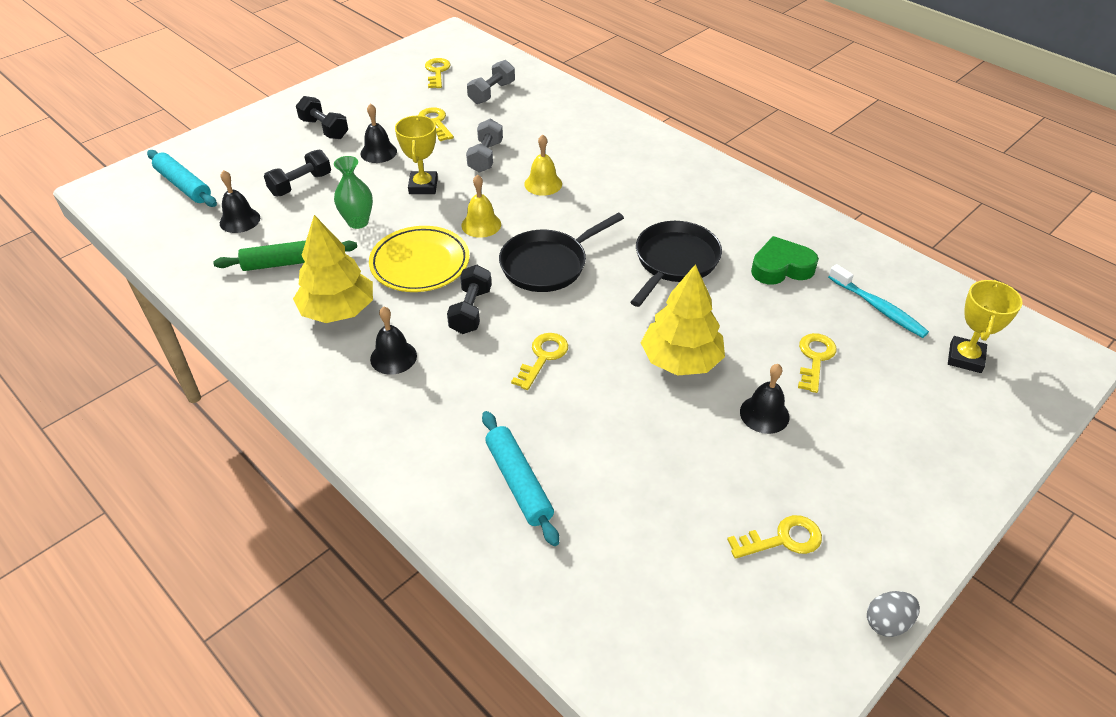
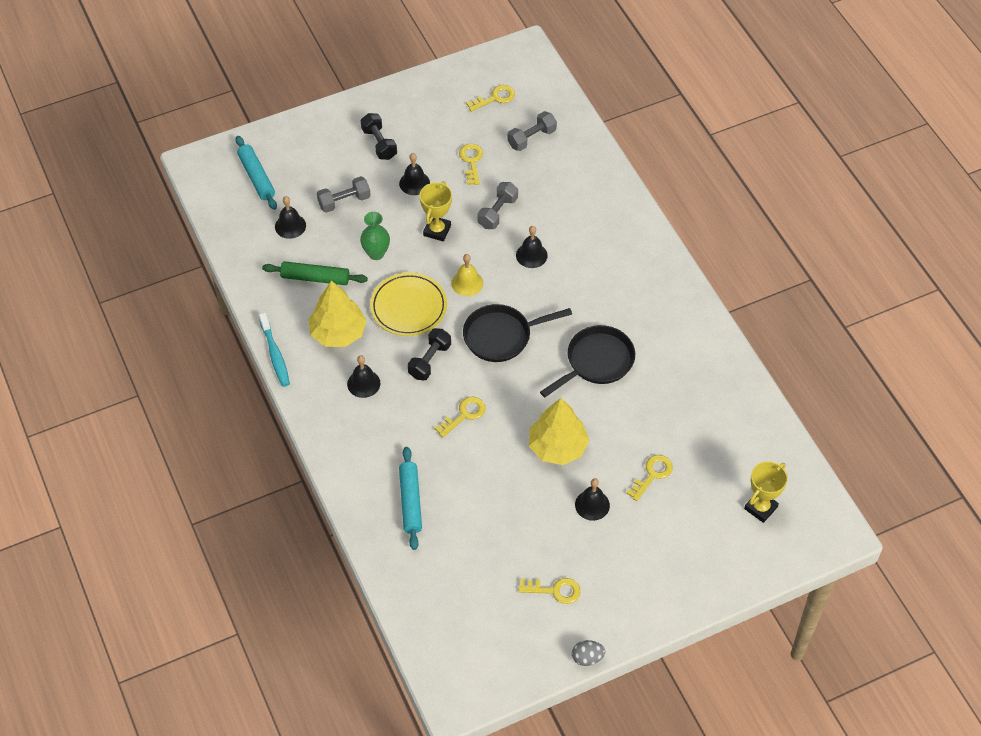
camera: 20 degrees right, 10 degrees up
(301, 184) = (344, 201): black dumbbell -> grey dumbbell
(437, 72) = (495, 98): yellow key -> yellow key turned 45 degrees clockwise
(543, 184) = (531, 255): yellow bell -> black bell
(781, 267) = (674, 391): green heart -> none
(878, 308) = (725, 448): turquoise toothbrush -> turquoise toothbrush (275, 355)

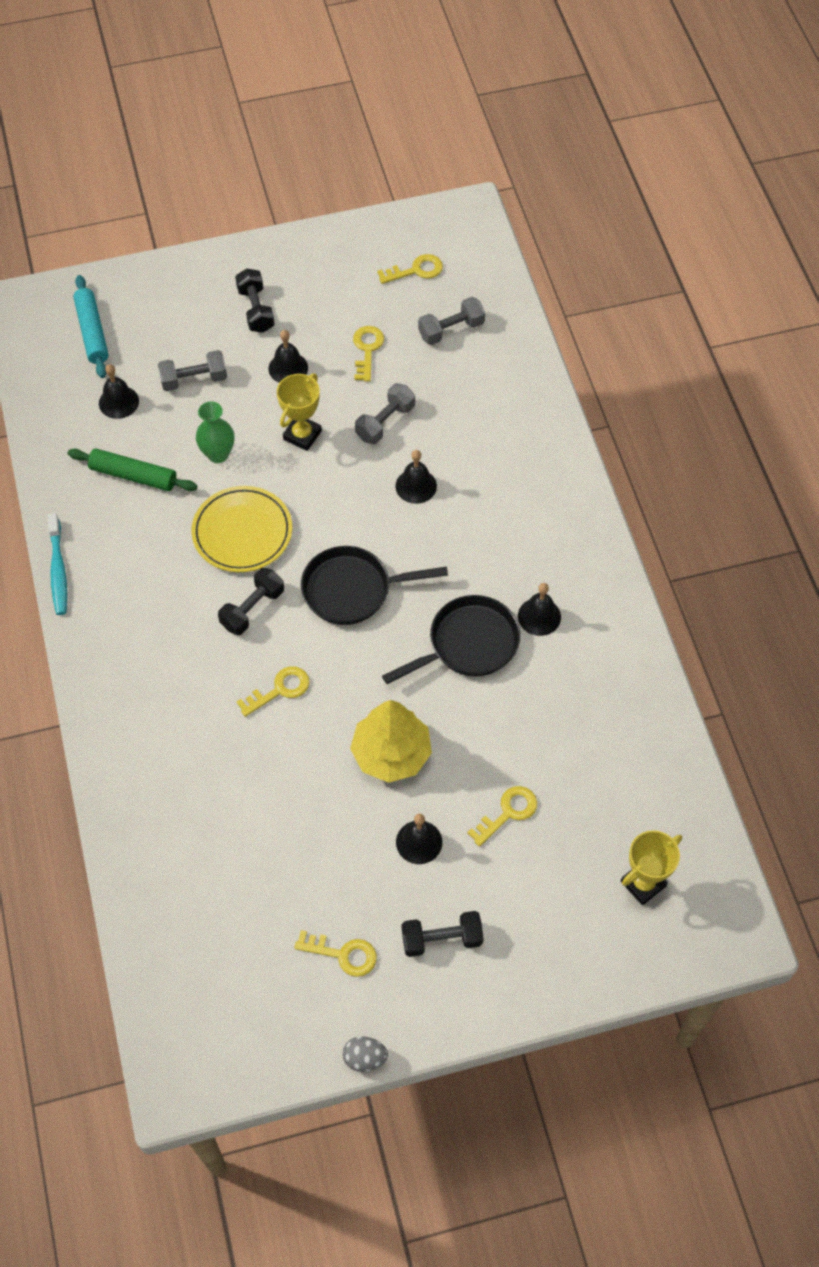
camera: 10 degrees right, 5 degrees up
(338, 332) = (145, 553): yellow tree -> none
(363, 383) = (161, 626): black bell -> black bell (539, 616)
(410, 501) = (183, 798): turquoise rolling pin -> none
(467, 283) = (324, 511): yellow bell -> none
(624, 568) = (441, 939): none -> black dumbbell

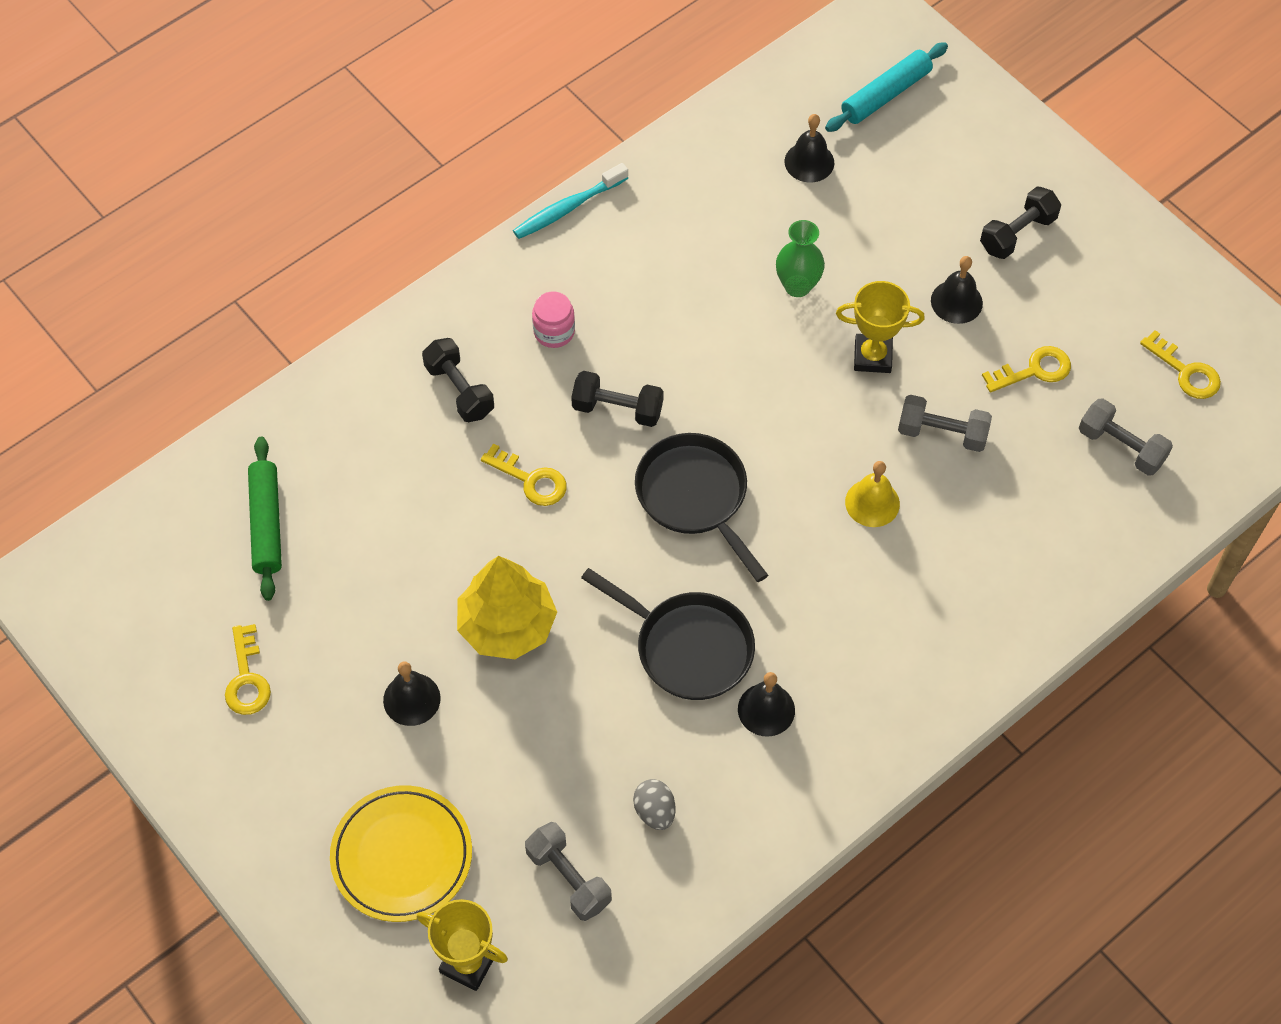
camera: 65 degrees right, 0 degrees up
(133, 476) = (722, 220): green rolling pin -> green rolling pin (266, 524)
(162, 623) = (554, 332): none -> pink jar
(194, 379) = (882, 218): grey dumbbell -> grey dumbbell (568, 878)
(242, 532) = (709, 355): yellow plate -> yellow plate (402, 856)
(365, 1058) = (139, 750): grey egg -> grey egg (654, 811)
(416, 486) = (872, 503): black bell -> yellow bell
(441, 939) = (306, 771): black dumbbell -> black dumbbell (459, 390)
(508, 813) = (490, 778): yellow key -> none

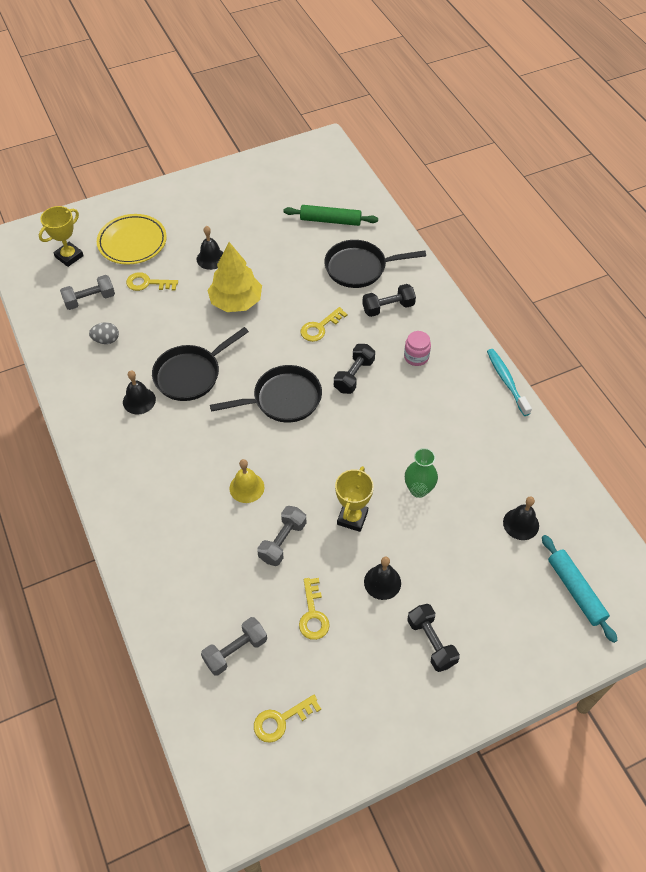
camera: 105 degrees right, 5 degrees down
(247, 678) = (248, 203): yellow key -> yellow key (147, 283)
(377, 451) = (359, 268): none -> black pan

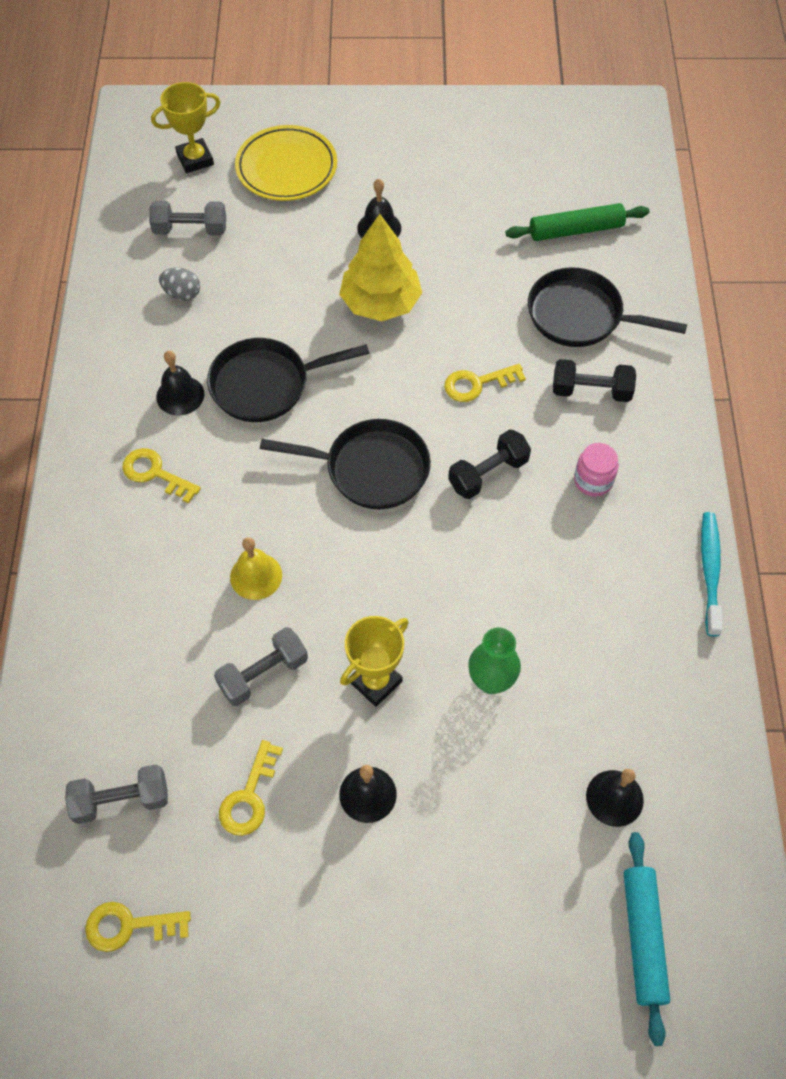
camera: 25 degrees right, 5 degrees up
(147, 283) = (276, 233): yellow key -> yellow key (155, 473)
(330, 220) = (576, 230): green rolling pin -> green rolling pin turned 45 degrees counterclockwise
(431, 642) = (389, 914): black dumbbell -> none

